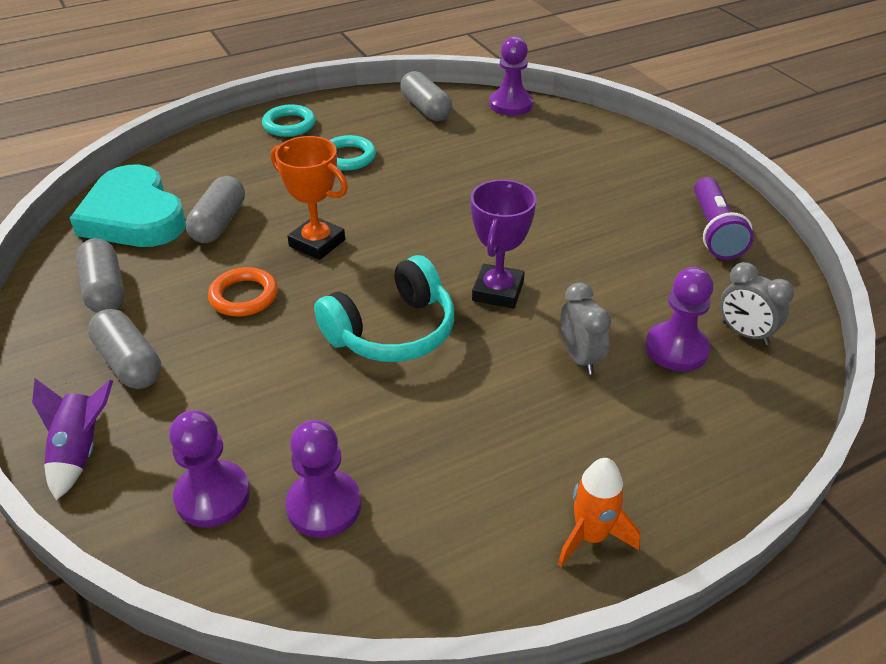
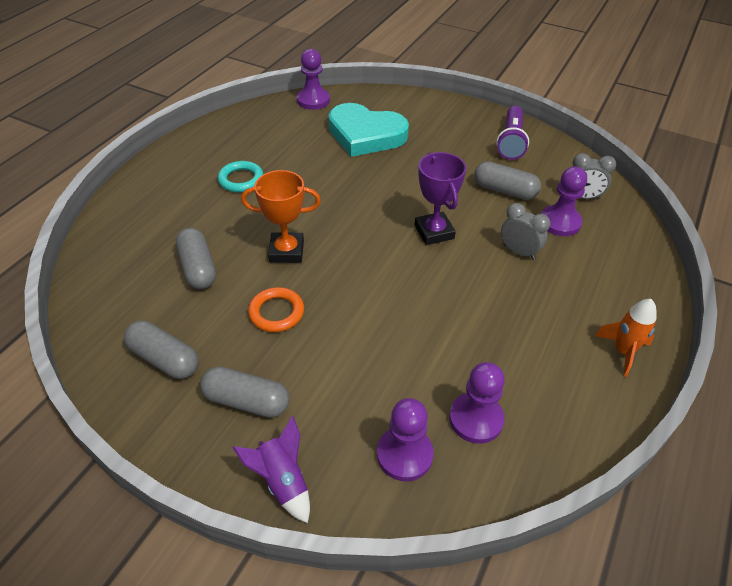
camera: 35 degrees left, 5 degrees up
(134, 216) = (122, 292): turquoise heart -> turquoise heart (365, 135)
(289, 125) = (169, 171): turquoise ring -> none
(392, 331) = (399, 288): turquoise headphones -> none
(426, 109) = (259, 123): grey capsule -> grey capsule (504, 190)
(714, 231) = (511, 141): purple flashlight -> purple flashlight turned 45 degrees clockwise

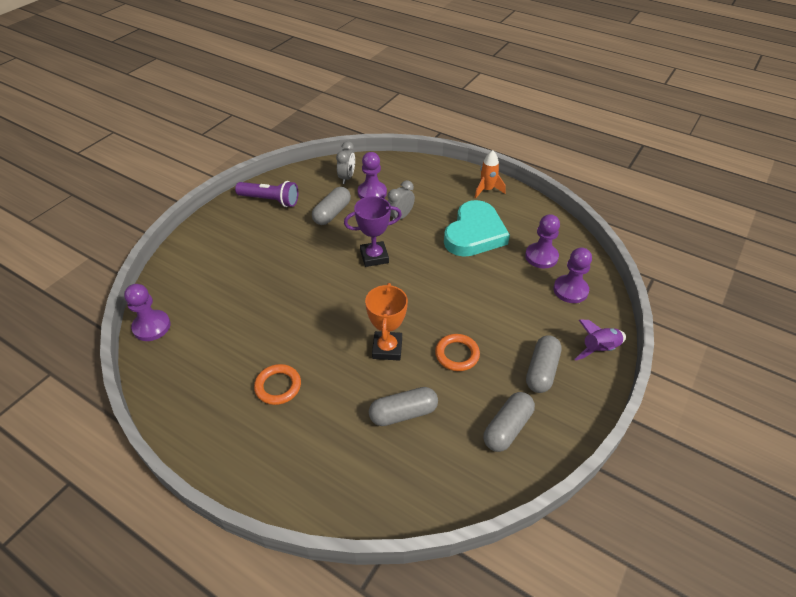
camera: 85 degrees left, 0 degrees up
(241, 179) = (278, 386): turquoise ring -> orange ring
(365, 135) = (230, 288): turquoise heart -> turquoise heart (474, 234)

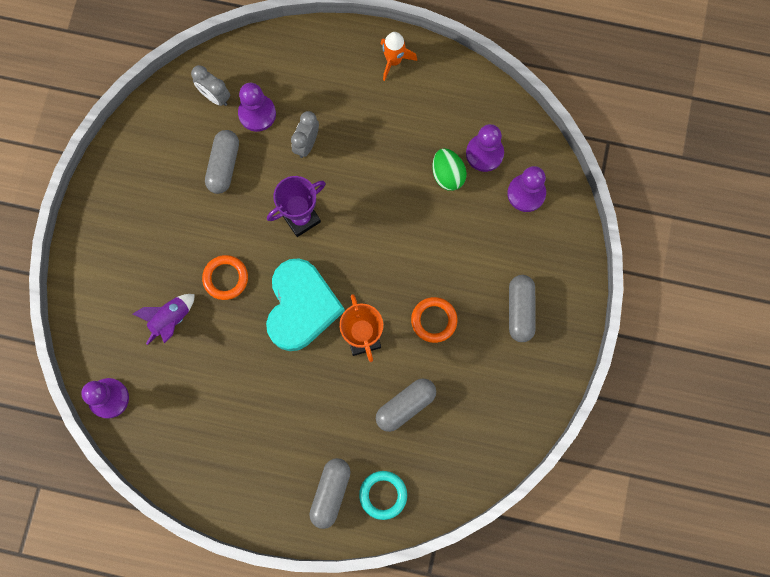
camera: 20 degrees left, 30 degrees up
(270, 200) = (138, 170): purple flashlight -> none
(278, 386) = (275, 420): orange ring -> orange ring (225, 278)
(347, 178) = (215, 96): grey clock -> grey clock turned 135 degrees clockwise
(347, 485) = (383, 495): none -> turquoise ring
(474, 234) = (401, 142): turquoise heart -> turquoise heart (301, 307)
(505, 261) = (447, 175): none -> green egg
(507, 428) = (504, 387): grey capsule -> grey capsule (330, 493)
(599, 349) = (569, 264): purple rocket -> purple rocket (170, 320)

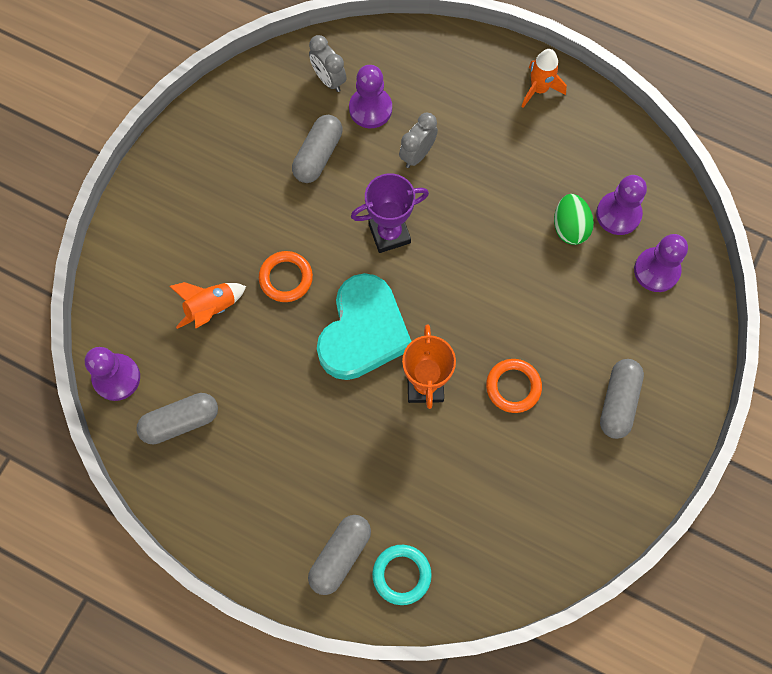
camera: 15 degrees right, 5 degrees down
(170, 320) = (211, 308): purple rocket -> orange rocket
(405, 406) = (455, 477): grey capsule -> grey capsule (180, 422)

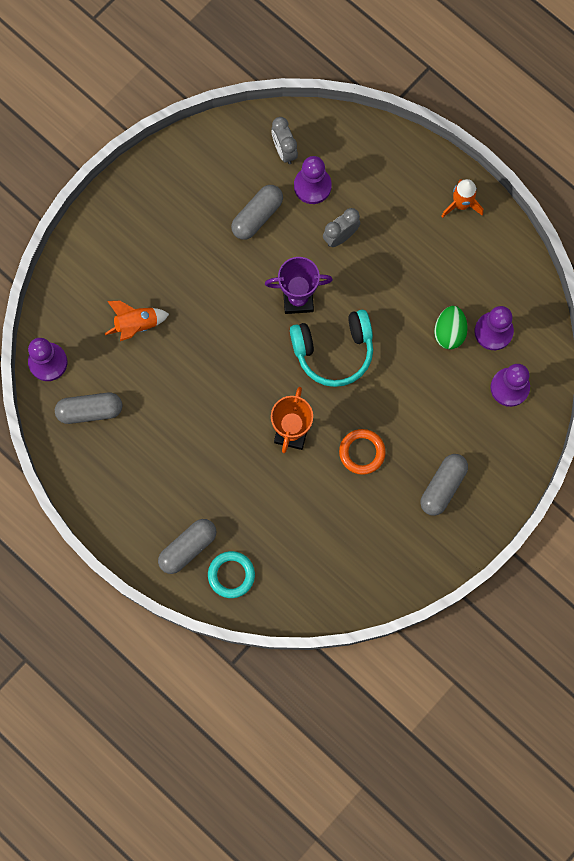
camera: 15 degrees right, 5 degrees up
(286, 278) = (203, 315): orange ring -> none
(363, 332) = (254, 376): turquoise heart -> none
(446, 280) = (334, 351): none -> turquoise headphones

